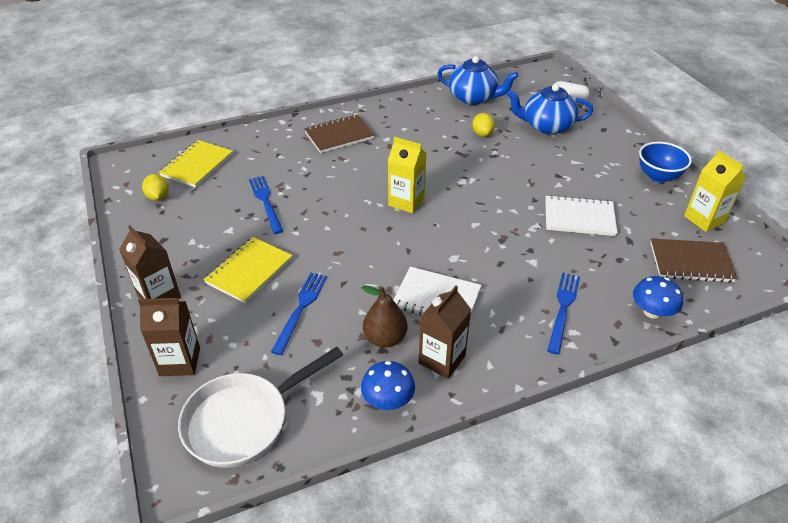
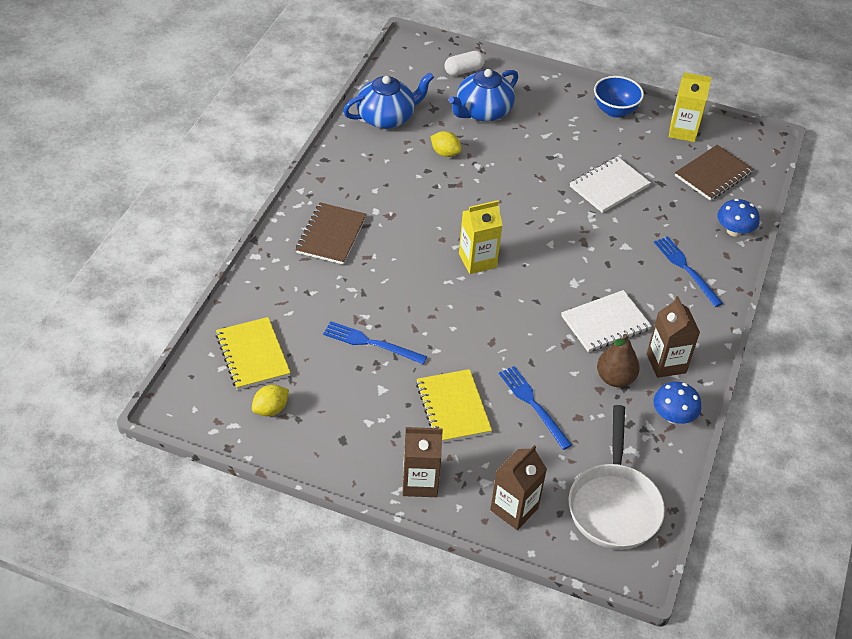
camera: 50 degrees left, 5 degrees up
(158, 197) = (271, 409): yellow lemon -> yellow lemon turned 60 degrees counterclockwise

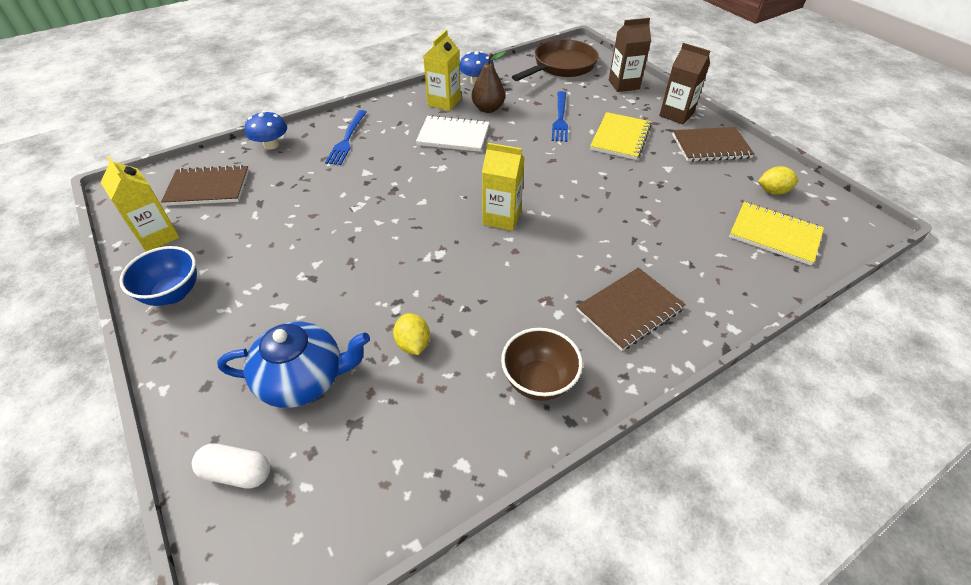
camera: 140 degrees left, 0 degrees up
(253, 355) = (774, 235): yellow notebook -> yellow notebook turned 75 degrees counterclockwise
(356, 169) = (538, 381): none -> brown bowl
(356, 445) = (710, 146): none -> brown notebook
(371, 343) = (655, 199): blue fork -> none
(386, 117) = (429, 446): blue teapot -> none
(609, 186) = (305, 221): white notebook -> none
(614, 505) = (561, 66): white pan -> brown pan
(666, 363) = (444, 102): brown carton -> yellow carton

